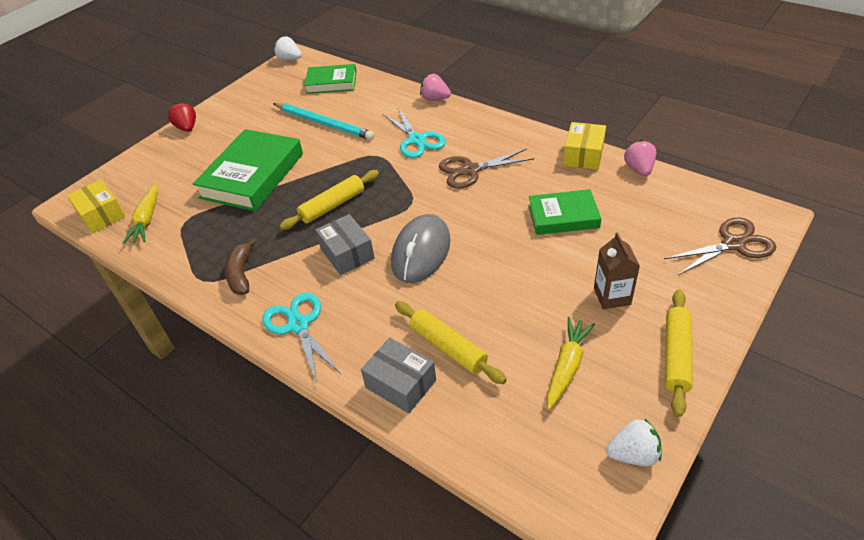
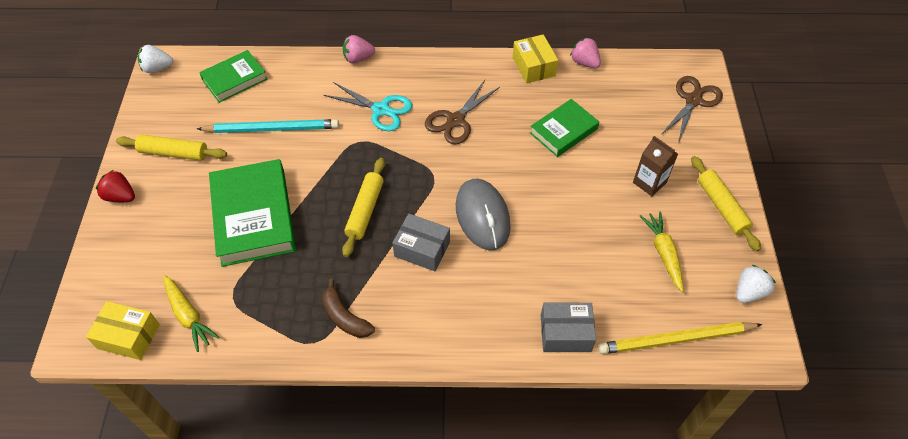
camera: 40 degrees left, 10 degrees up
(298, 325) = (442, 333): turquoise scissors -> none
(448, 347) = (573, 285): yellow rolling pin -> yellow rolling pin (174, 153)
(504, 453) = (676, 340): none -> yellow pencil

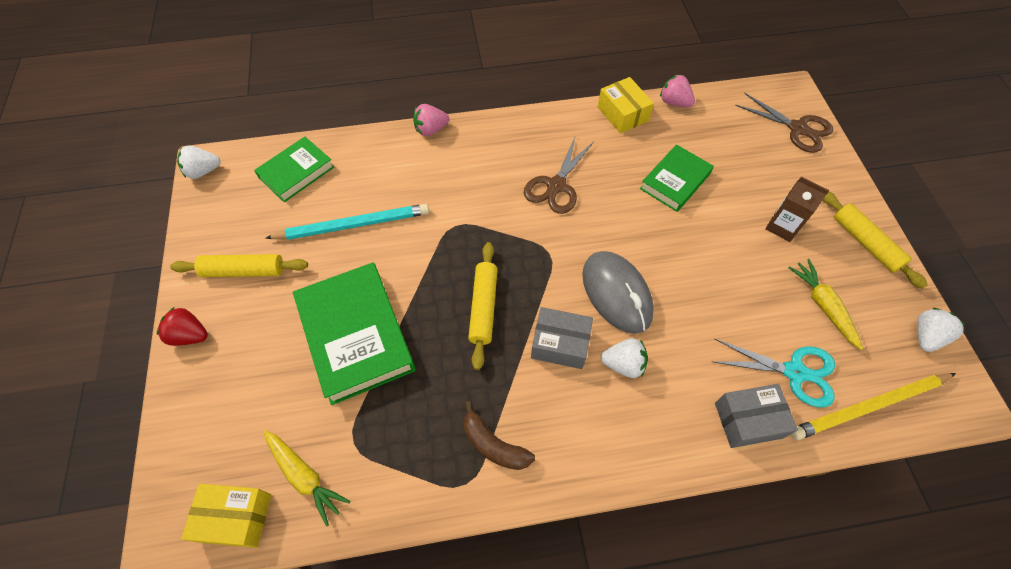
camera: 10 degrees left, 5 degrees up
(381, 110) = (471, 185): turquoise scissors -> turquoise scissors (794, 372)
(471, 273) = (623, 364): none -> white strawberry
(693, 100) = (798, 129): brown scissors -> brown scissors turned 105 degrees clockwise

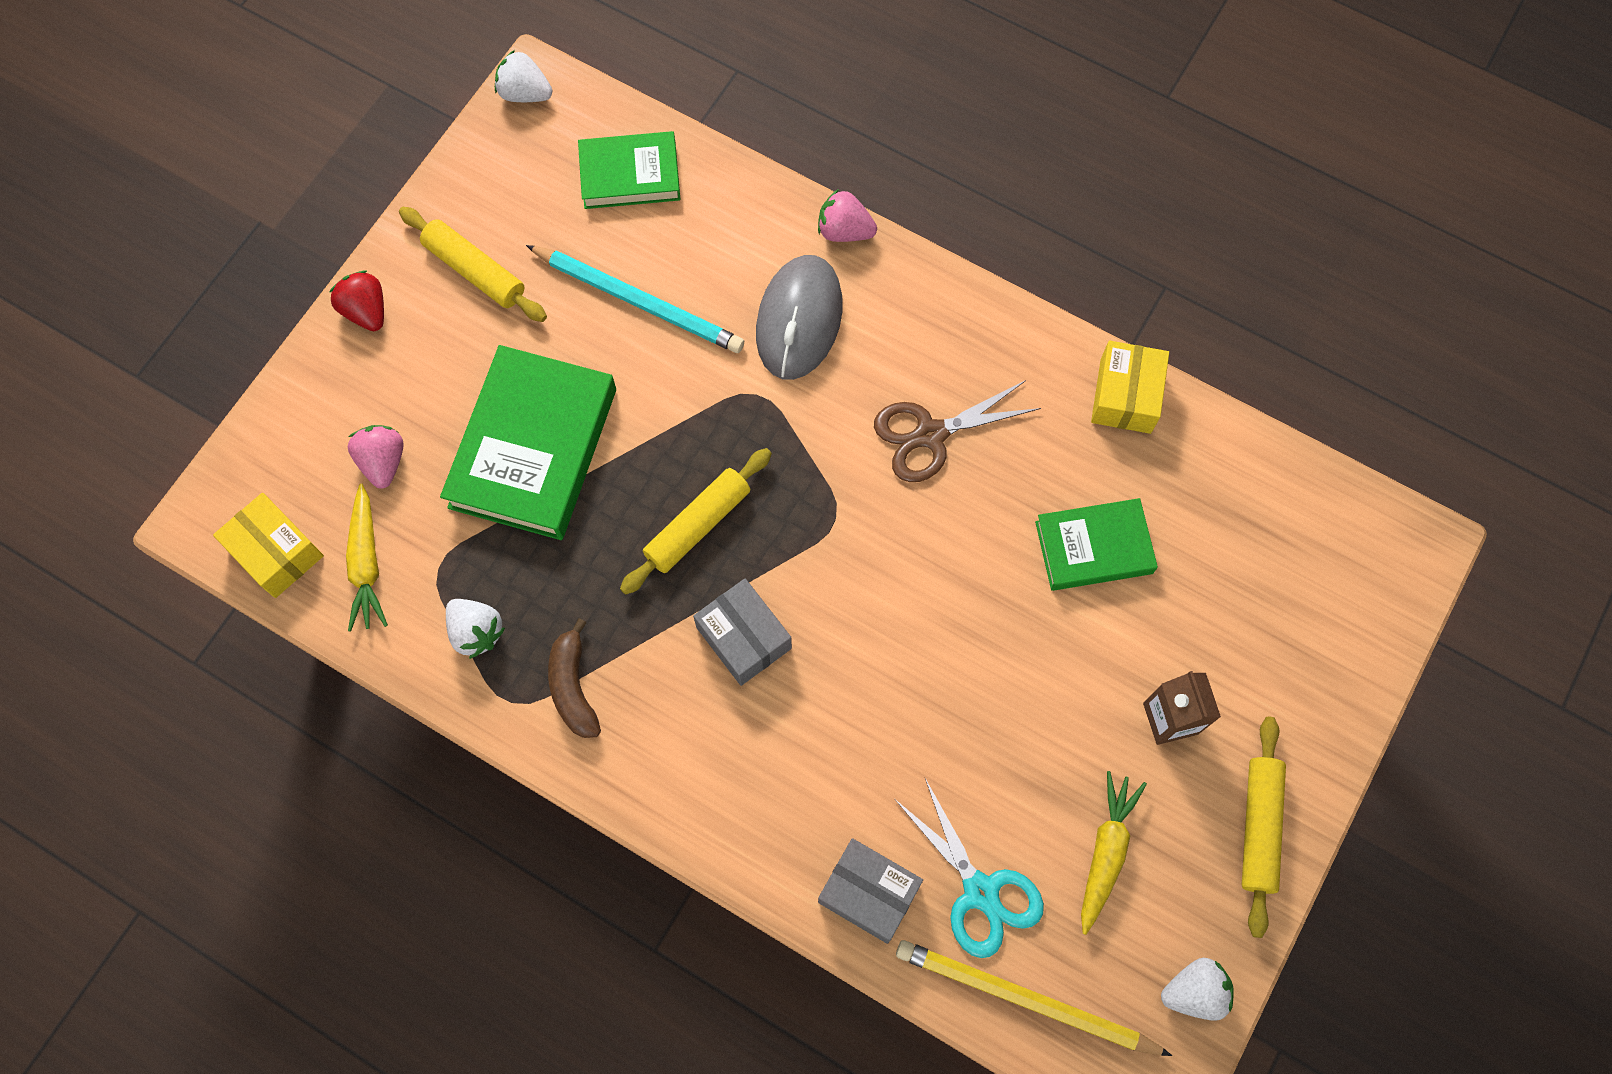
camera: 40 degrees right, 10 degrees up
(616, 293) = (866, 632): grey mouse -> grey mouse (799, 320)
(623, 364) = (792, 718): white strawberry -> white strawberry (476, 632)
(674, 102) = (1219, 432): pink strawberry -> pink strawberry (383, 462)
(798, 129) = (1357, 606): brown scissors -> none

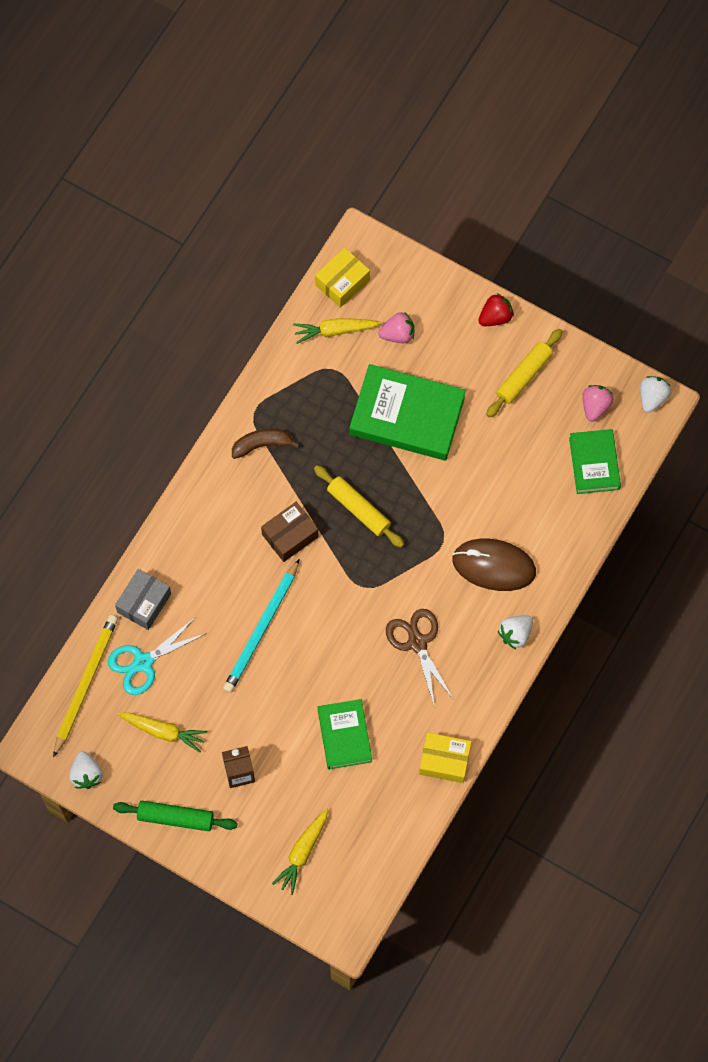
camera: 90 degrees right, 0 degrees up
(476, 632) = (294, 392): white strawberry -> white strawberry (515, 634)
(639, 301) = (505, 471): turquoise pencil -> turquoise pencil (262, 629)
(743, 638) = (290, 535): grey box -> brown box
(799, 320) = (494, 566): grey mouse -> brown mouse
(844, 231) = (557, 593): pink strawberry -> pink strawberry (595, 406)
(1258, 827) = (175, 817): yellow rolling pin -> green rolling pin
(1297, 613) = (302, 852): none -> yellow carrot

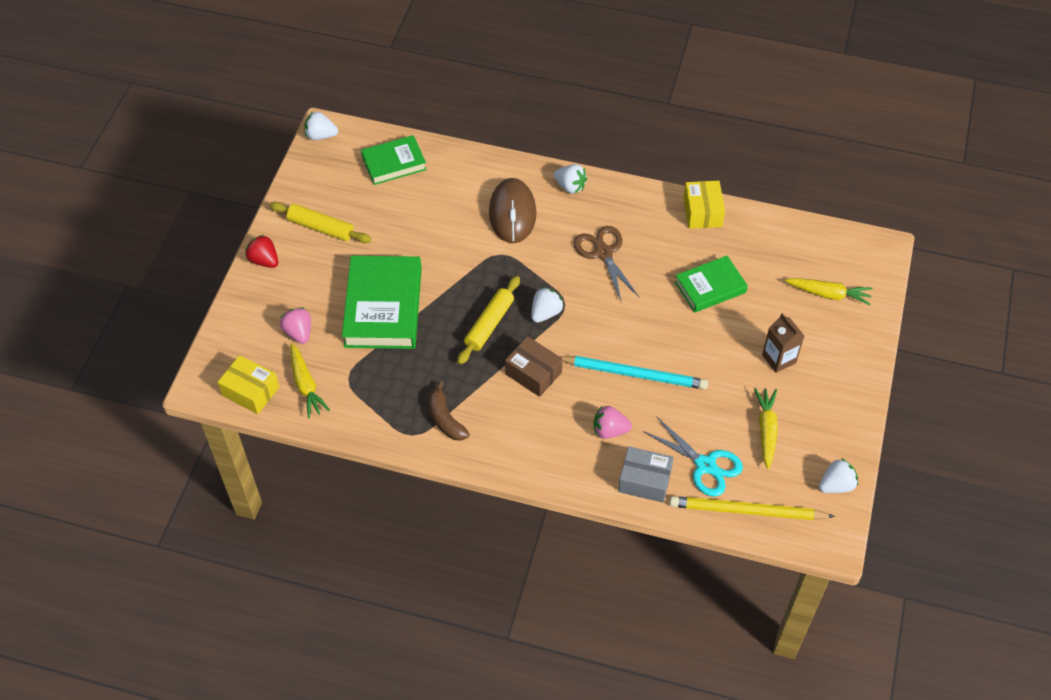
camera: 105 degrees left, 15 degrees down
(175, 817) = (843, 399): green rolling pin -> none
(357, 566) = (545, 313): none -> white strawberry
(417, 642) = (603, 253): brown scissors -> brown scissors turned 105 degrees clockwise
(595, 406) = (339, 172): pink strawberry -> pink strawberry (609, 430)

